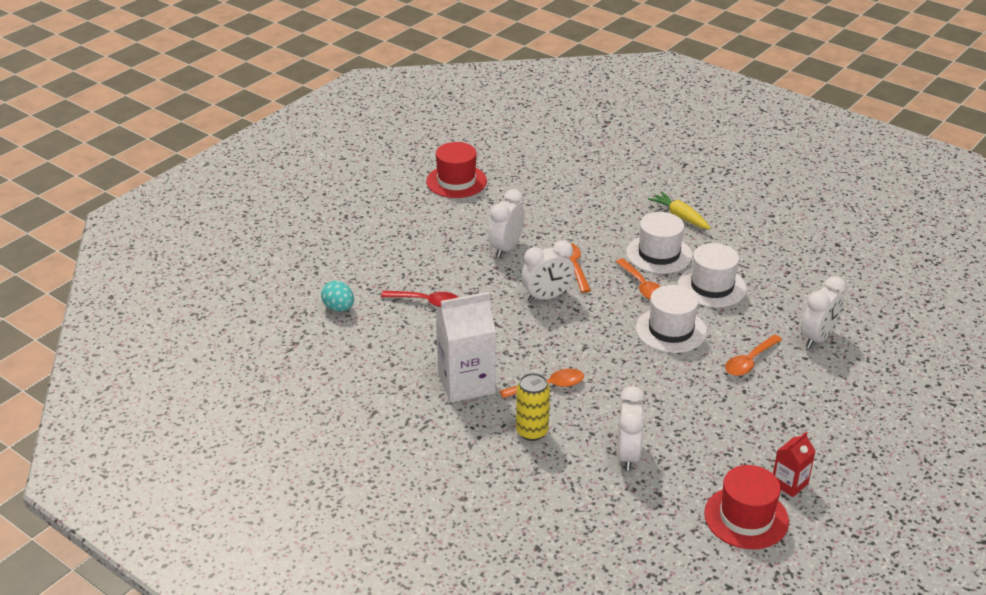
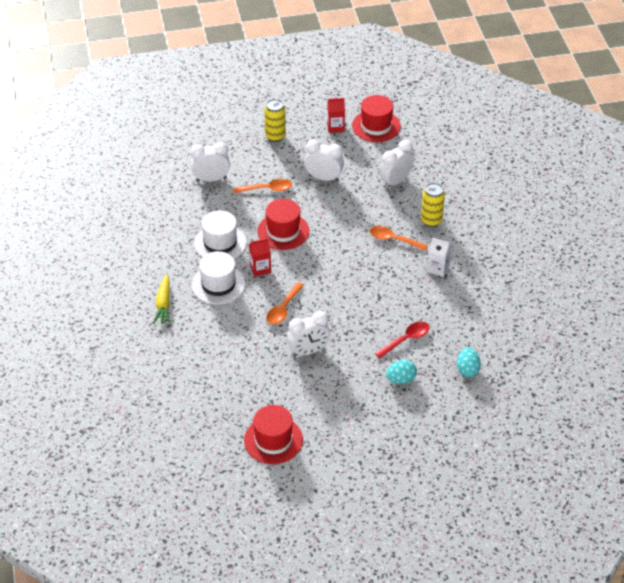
camera: 140 degrees left, 10 degrees up
(395, 269) = (401, 379): none -> turquoise egg
(426, 302) = (406, 339): red spoon -> red spoon turned 90 degrees clockwise
(466, 383) = (438, 268): white carton -> white carton, size x0.52
(547, 297) = (327, 296): white clock -> white clock (324, 178)
(642, 286) = (260, 268): orange spoon -> red carton
(671, 330) = (283, 231): white hat -> red hat
(834, 426) = (275, 136): none -> yellow can

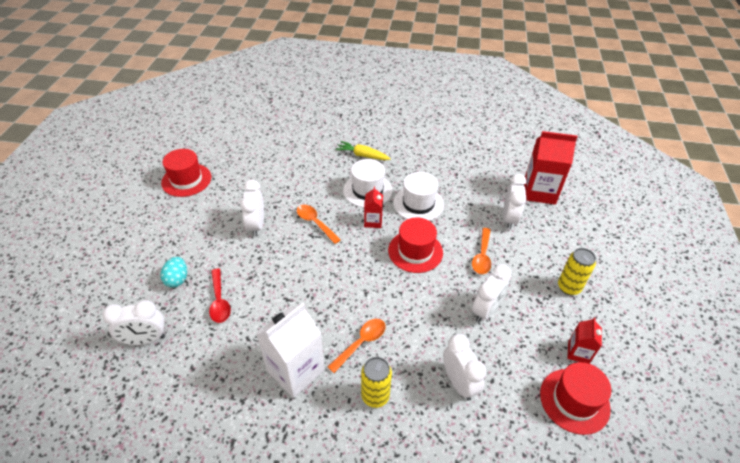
camera: 110 degrees right, 0 degrees up
(163, 164) = (539, 192): none -> red carton
(438, 268) = (295, 370): white carton -> white carton, size x1.91
(467, 369) = (145, 339): turquoise egg -> white clock

